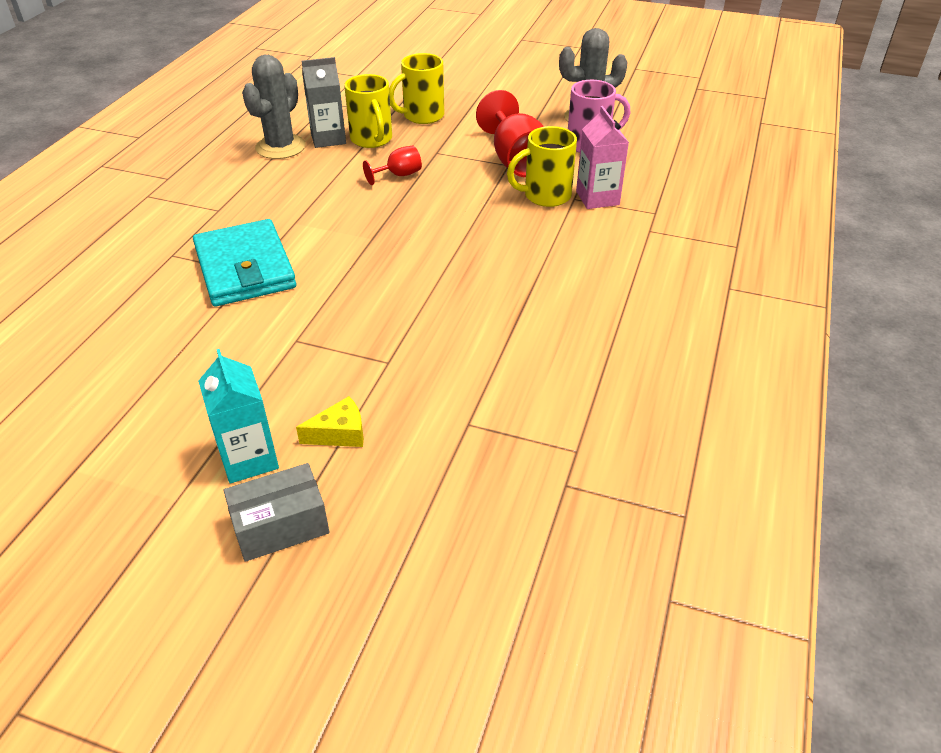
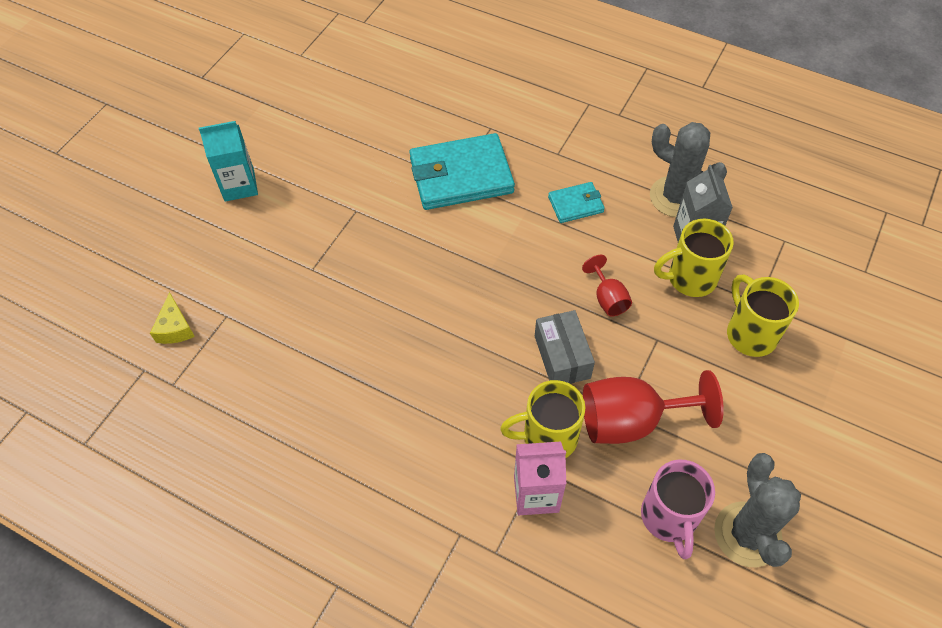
camera: 100 degrees right, 15 degrees up
(281, 526) = (176, 203): grey box -> grey box (562, 357)
(288, 196) = (575, 204): none -> turquoise wallet
(340, 433) = (244, 236): yellow cheese -> yellow cheese (175, 328)
(545, 196) = (547, 437): yellow mug -> yellow mug turned 90 degrees counterclockwise

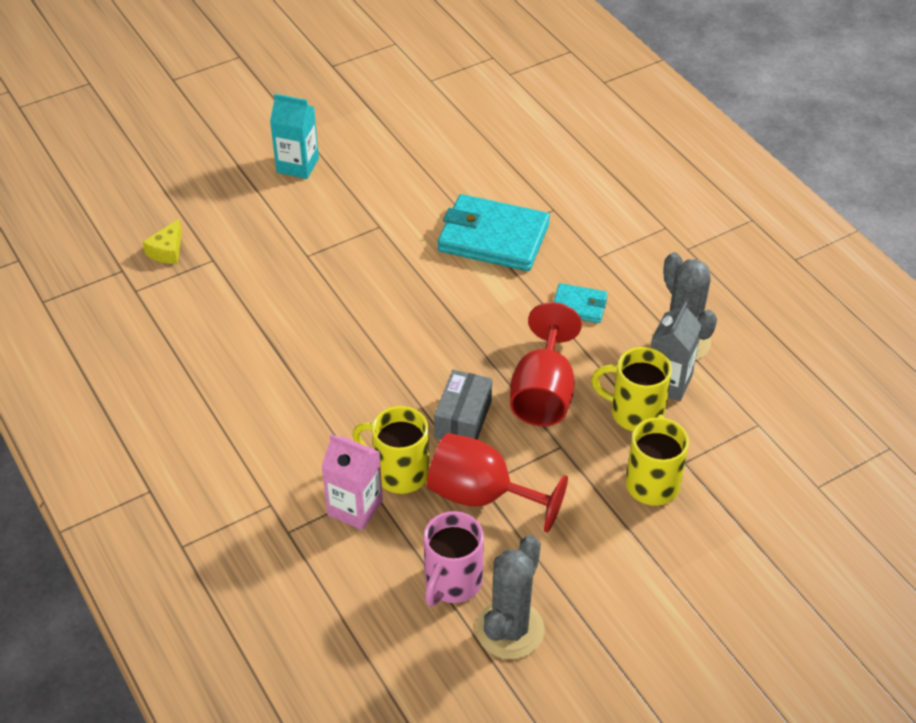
camera: 30 degrees right, 10 degrees down
(608, 298) = (543, 393): red goblet -> red goblet, size x1.95

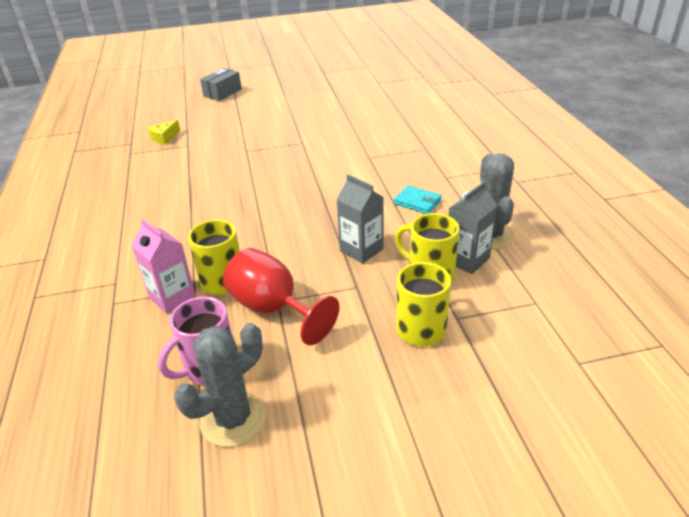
camera: 20 degrees right, 10 degrees down
(297, 165) = (271, 110): turquoise carton -> none
(463, 419) = (290, 255): grey box -> grey box (222, 93)
(493, 238) = (375, 157): turquoise wallet -> none
(543, 393) = (361, 250): red goblet -> grey carton

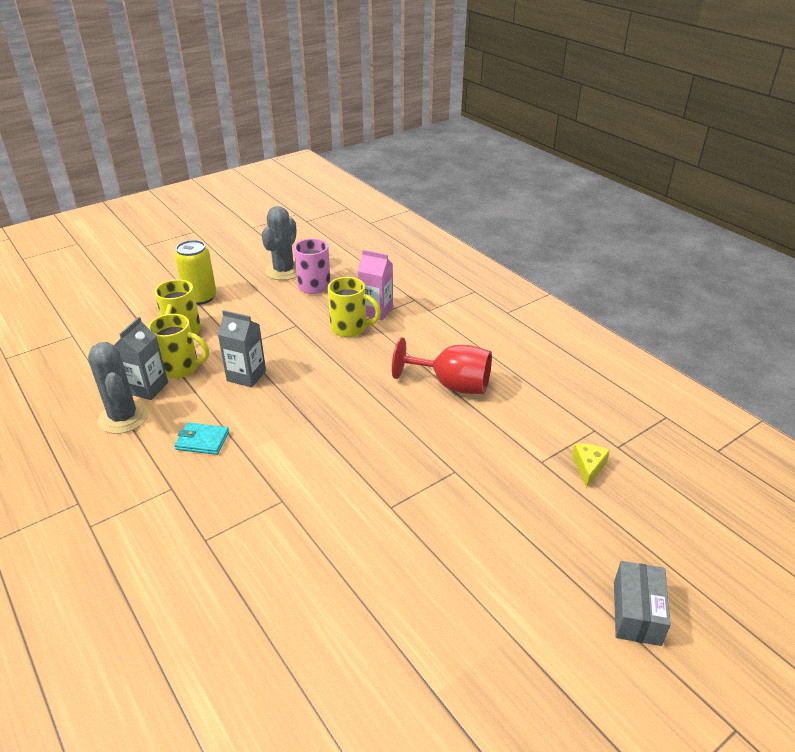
camera: 155 degrees right, 0 degrees up
(273, 309) = (296, 320): red goblet -> red goblet (452, 385)
(386, 391) = (200, 297): none -> yellow can

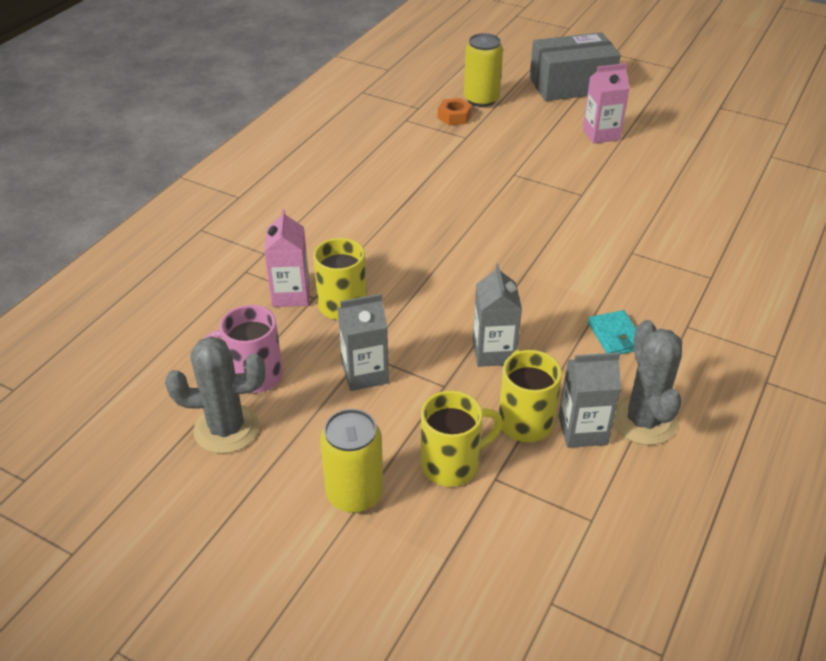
camera: 115 degrees left, 5 degrees up
(123, 417) = (643, 421): grey cactus -> grey cactus turned 45 degrees counterclockwise
(279, 321) = (365, 373): none -> grey carton
(452, 385) = (399, 202): red goblet -> none
(497, 582) = (601, 134): none -> pink carton
(588, 467) = (454, 117): yellow cheese -> orange nut
(622, 504) = (481, 99): none -> yellow can
(636, 613) = (571, 85): grey box -> grey box, size x1.68

